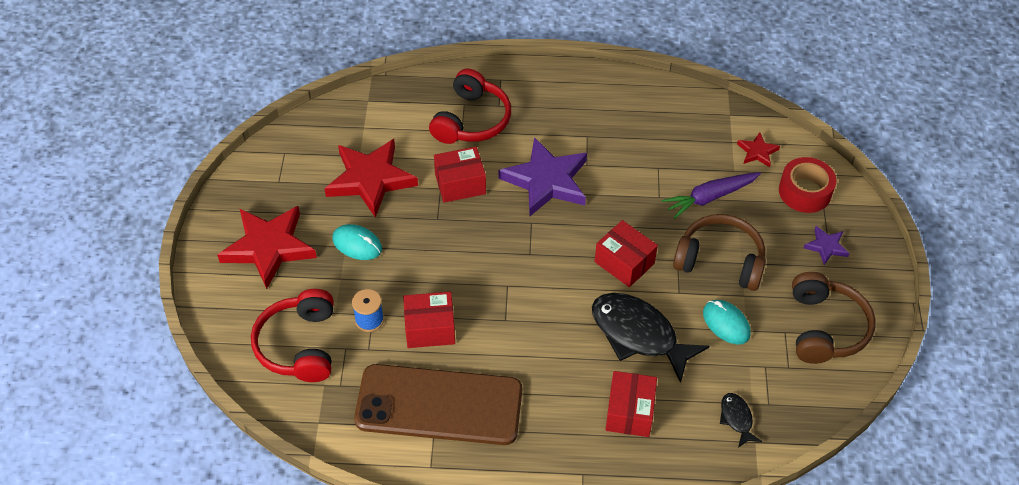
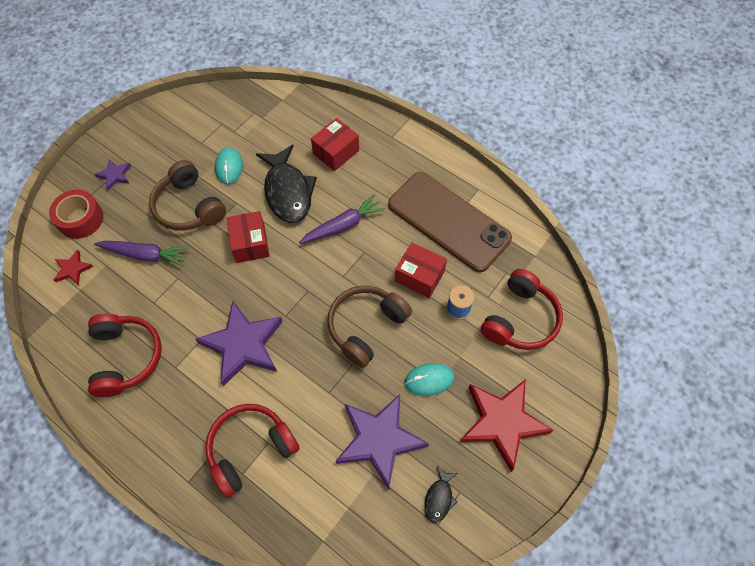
camera: 145 degrees left, 10 degrees up
(357, 244) = (429, 380): turquoise mouse -> turquoise mouse turned 75 degrees counterclockwise
(370, 179) = (379, 440): red star -> purple star
(460, 184) = (310, 386): red box -> none
(549, 334) = (343, 225): none -> purple carrot
(634, 120) = (126, 357): none -> red headphones
(736, 419) = (279, 115): black fish -> black fish (439, 498)
(825, 328) = (176, 131): brown headphones -> brown headphones (366, 327)

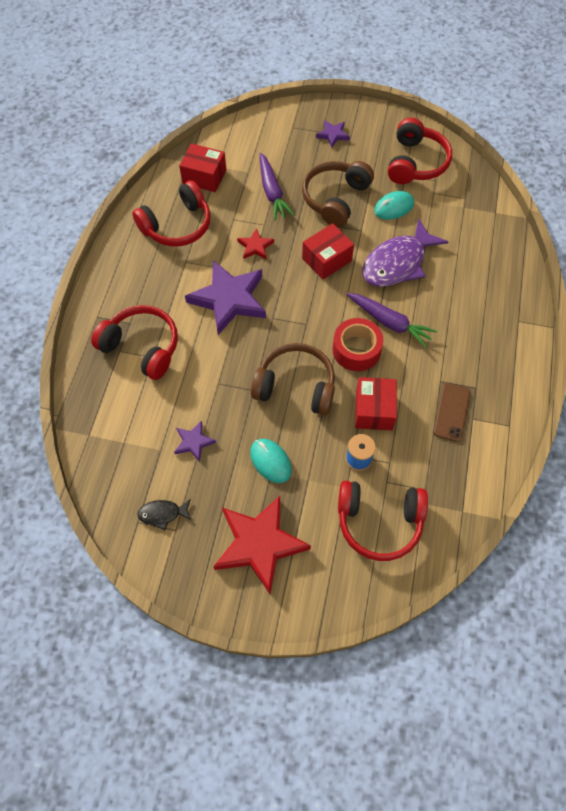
camera: 65 degrees right, 0 degrees up
(73, 269) = (233, 153): red star -> red star (255, 246)
(80, 219) = (279, 135): red tape -> red tape (356, 350)
(193, 128) = (416, 163): none -> red headphones
(288, 191) = (397, 263): black fish -> purple fish
(336, 152) = (466, 281): red box -> red box (204, 177)
(379, 440) = (193, 442): purple star -> purple star, size x0.47
(448, 221) = (451, 412): brown phone -> brown phone, size x0.44

